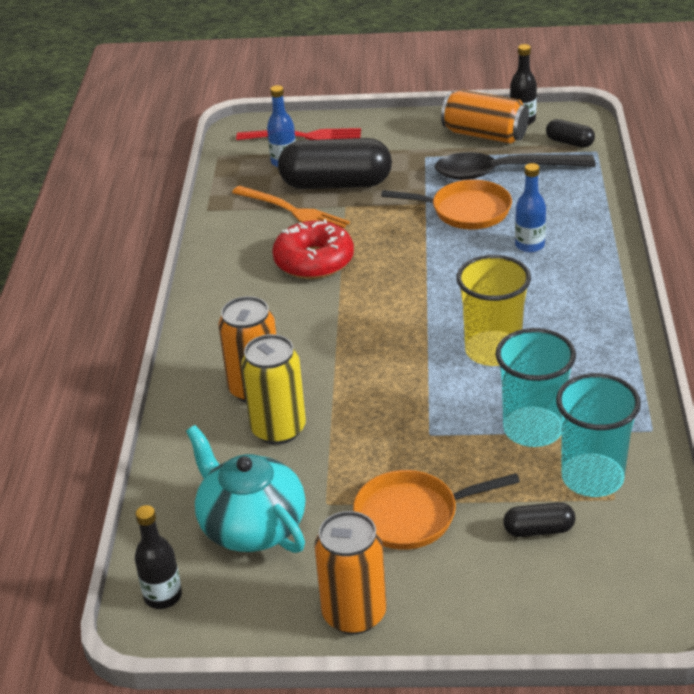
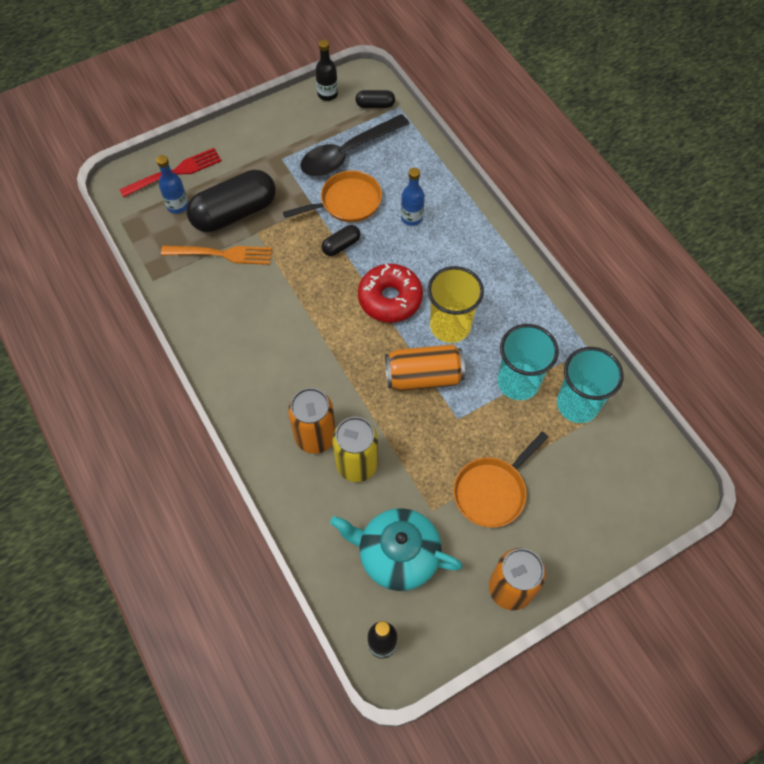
camera: 35 degrees left, 25 degrees up
(314, 261) = (272, 297): red donut -> red donut (390, 299)
(485, 134) = (310, 119): orange can -> orange can (423, 376)
(538, 530) = (573, 462): black capsule -> black capsule (341, 245)

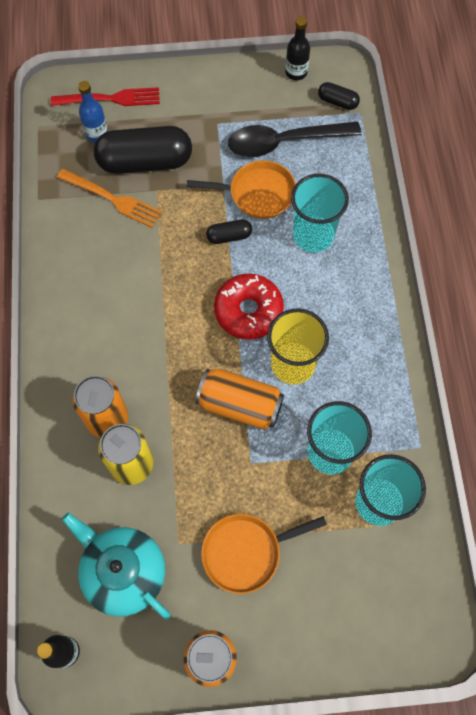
camera: 25 degrees right, 5 degrees up
(412, 217) = (313, 235): blue bottle -> turquoise cup

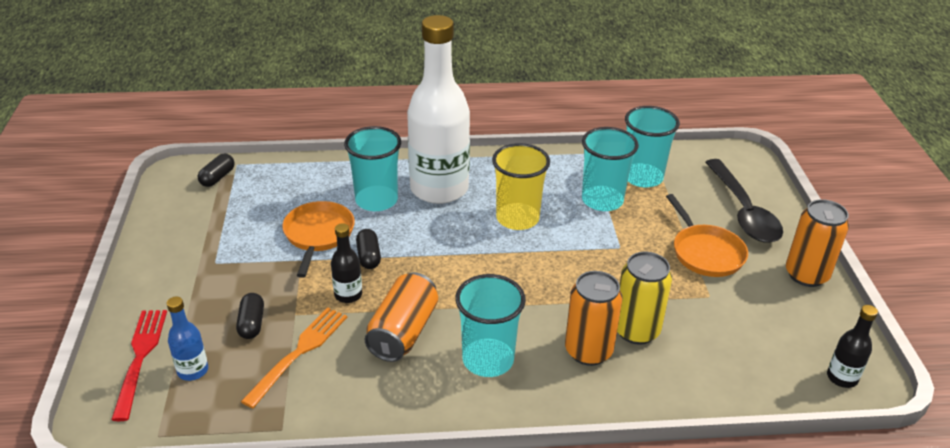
camera: 90 degrees left, 30 degrees down
(100, 337) = (488, 360): none -> turquoise cup
(123, 572) = (749, 335): turquoise teapot -> none
(145, 162) = (252, 323): black capsule -> black capsule, size x0.46
(240, 405) = (562, 253): orange can -> orange can (403, 332)
(248, 311) = (459, 245): red donut -> none
(284, 142) = (258, 215): black spoon -> black spoon (743, 211)
(296, 72) = (167, 203): black bottle -> black bottle (348, 295)
(336, 290) = (439, 189): none -> white bottle

